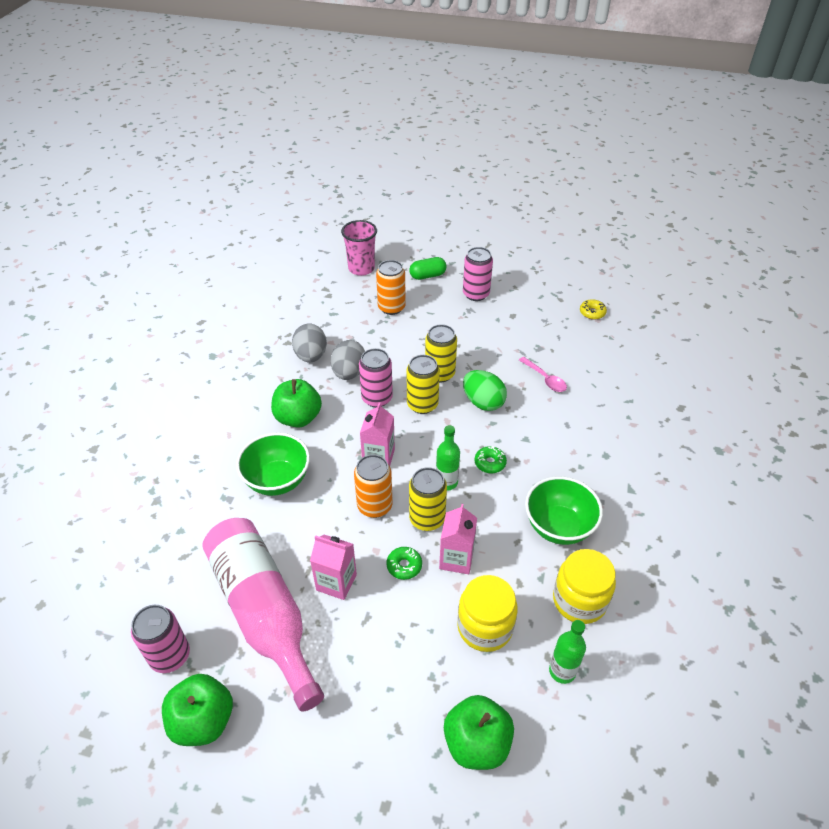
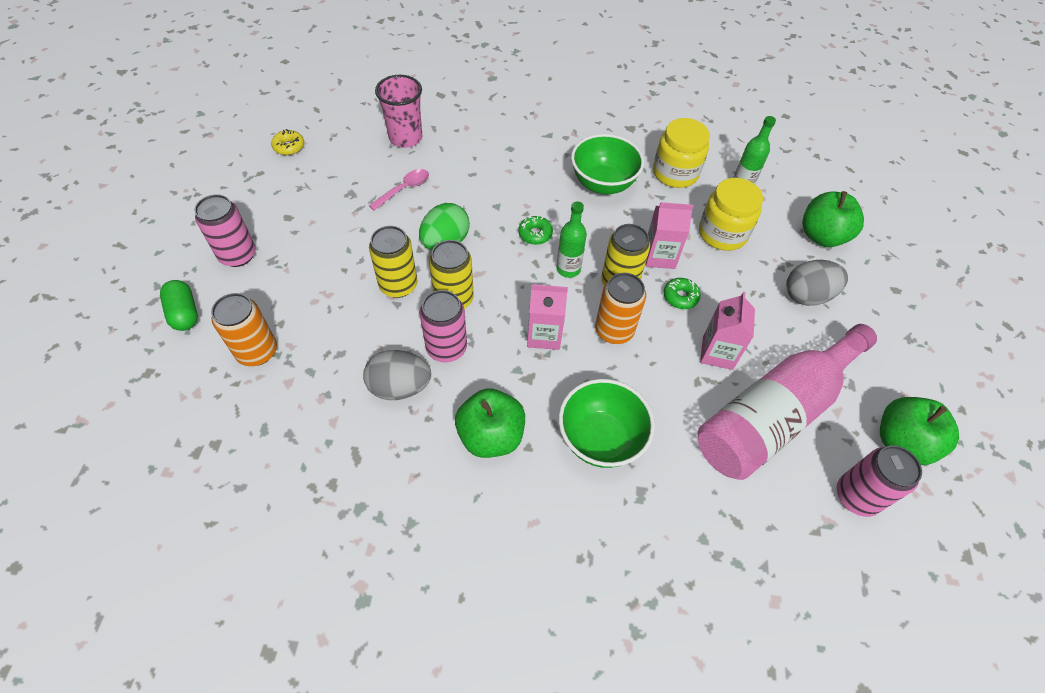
camera: 100 degrees left, 10 degrees up
(311, 356) = (364, 443): grey egg -> grey egg (807, 295)
(361, 268) = (147, 405): pink cup -> pink cup (405, 138)

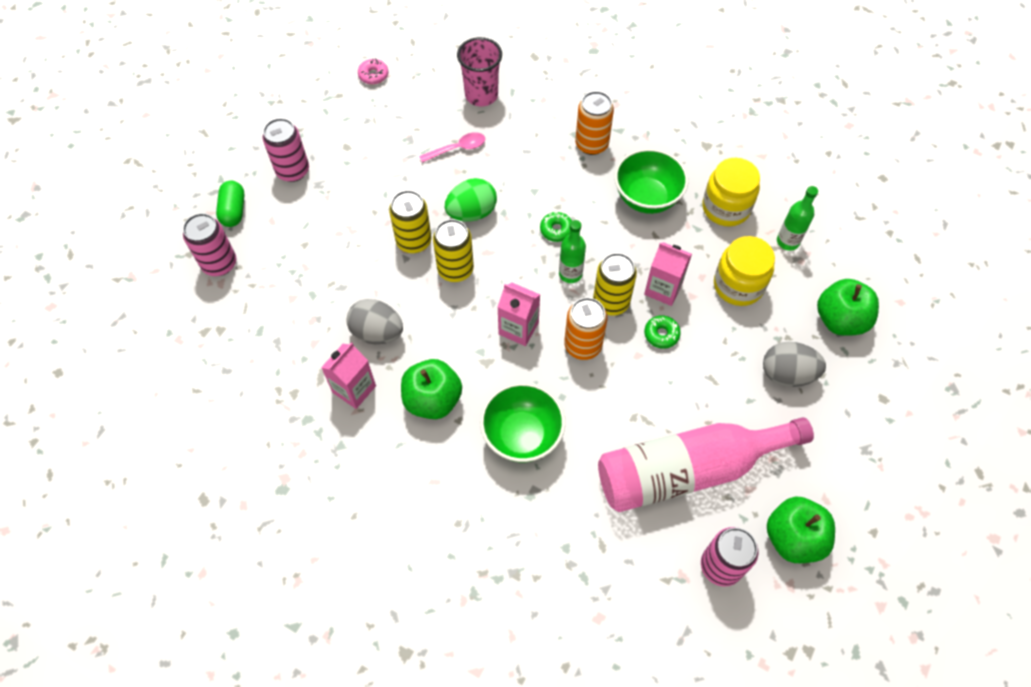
camera: 25 degrees right, 5 degrees up
(257, 351) = (277, 263): orange can -> orange can (591, 144)
(289, 147) = (373, 75): yellow donut -> pink donut
(446, 348) = (430, 312): pink can -> pink can (219, 263)
(717, 353) = (667, 398): pink carton -> pink carton (354, 389)

